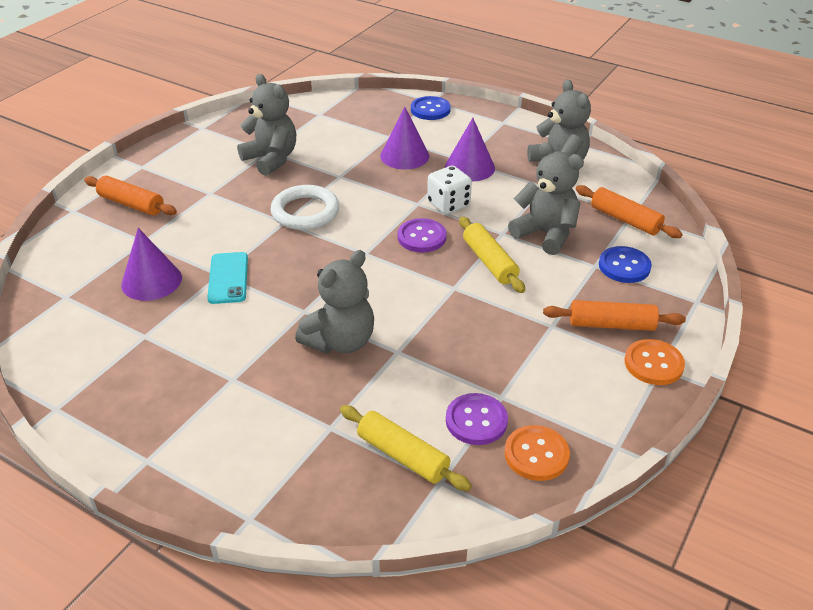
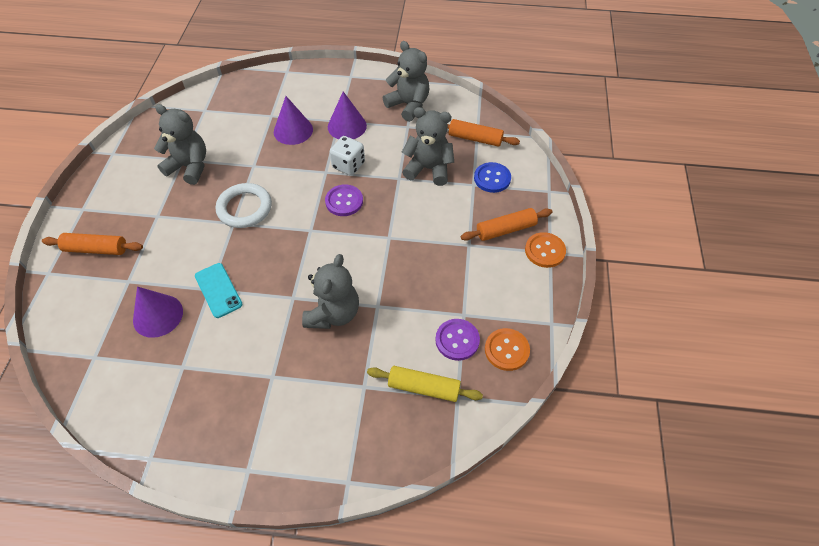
camera: 25 degrees left, 15 degrees up
(430, 110) = (290, 80): blue button -> none
(489, 262) = (402, 206): yellow rolling pin -> none

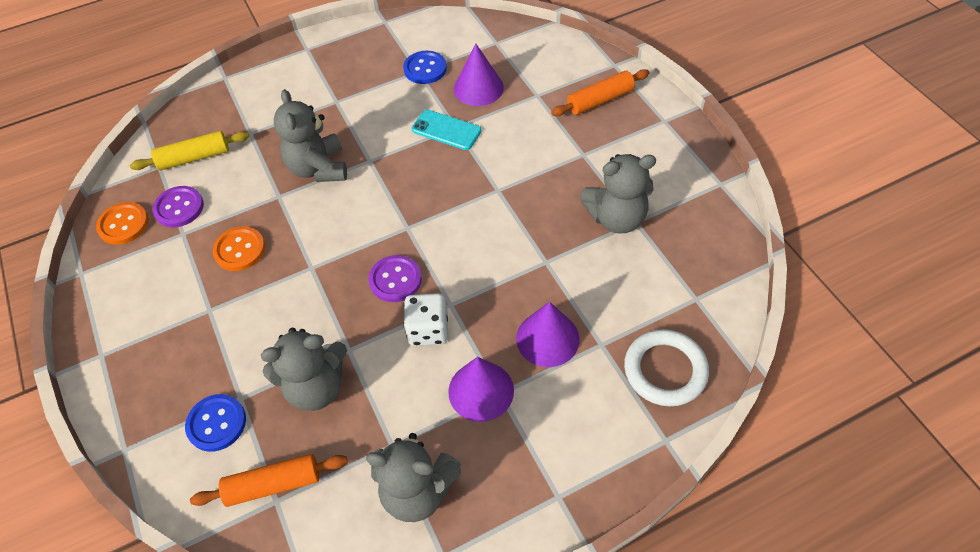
camera: 150 degrees right, 0 degrees up
(174, 365) = (425, 69): none -> blue button
(244, 208) = (502, 210): white ring -> white ring (665, 370)
(505, 229) = (169, 354): orange rolling pin -> none
(545, 251) = (108, 353): orange button -> orange button (240, 250)

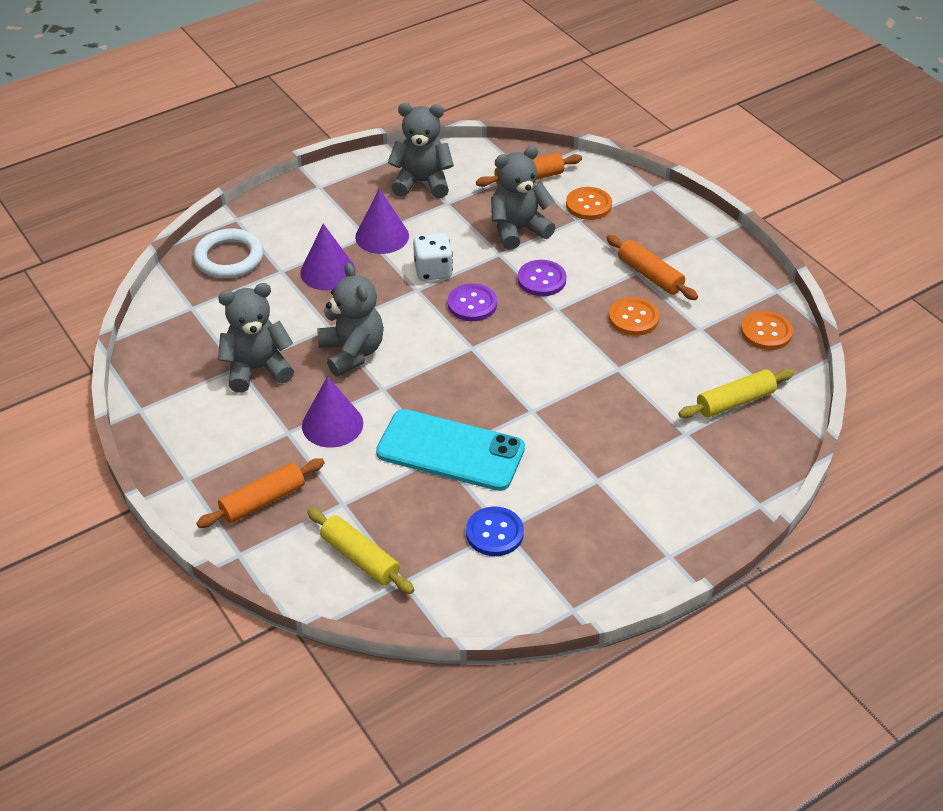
camera: 170 degrees right, 10 degrees down
(179, 208) = (718, 350): purple button -> purple button (541, 280)
(197, 304) = (650, 275): none -> orange rolling pin
(216, 423) = (588, 205): blue button -> orange button
(318, 168) = (586, 399): grey teddy bear -> grey teddy bear (352, 353)
(446, 130) = (450, 451): turquoise phone -> turquoise phone, size x1.76
(478, 88) = (419, 509): purple cone -> purple cone (332, 424)
(525, 58) = (360, 558): none -> yellow rolling pin

